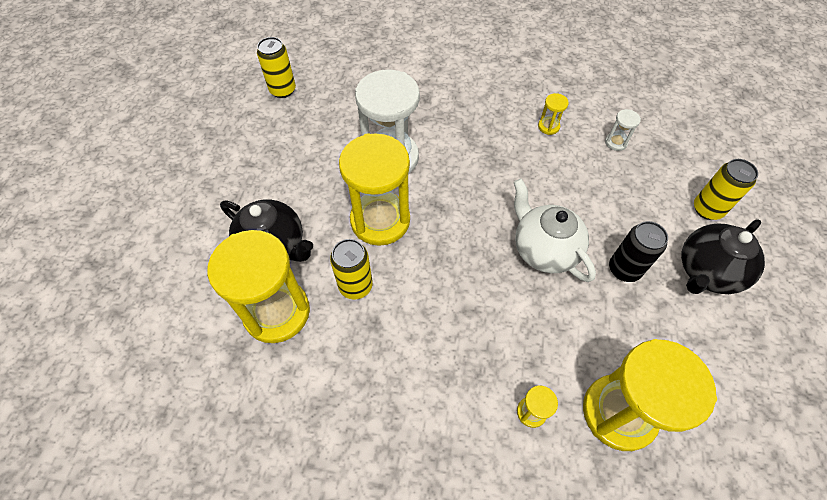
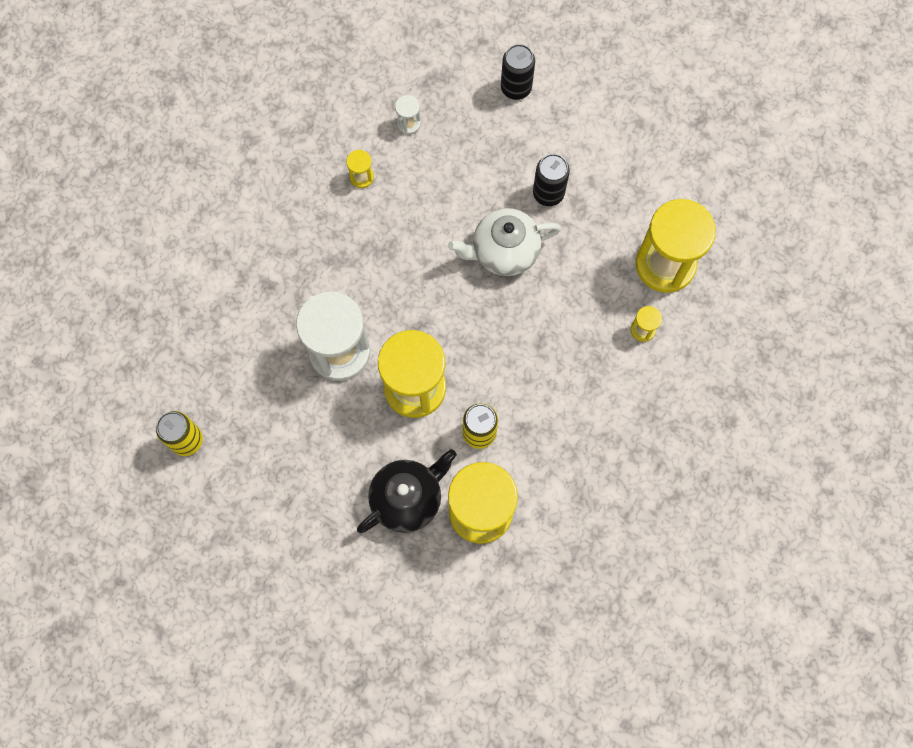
camera: 70 degrees left, 15 degrees up
(706, 272) = (576, 128): black teapot -> none
(707, 209) = (516, 88): yellow can -> black can

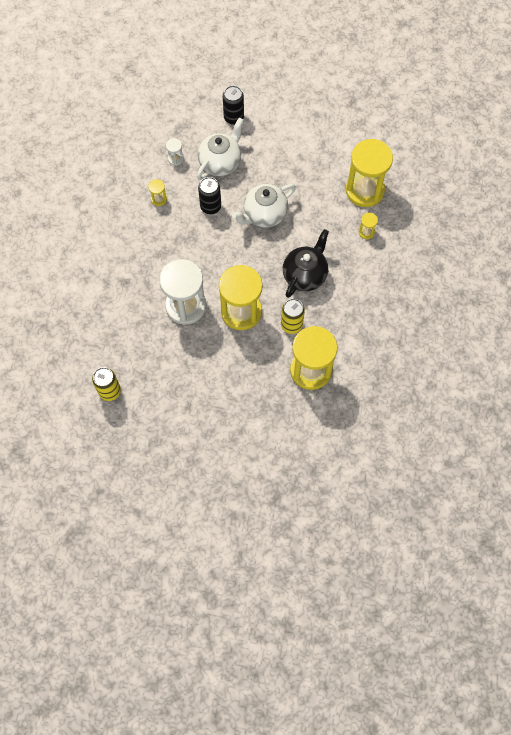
camera: 20 degrees left, 5 degrees down
(407, 498) = (262, 378): black teapot -> black teapot (305, 274)
(471, 150) = (220, 162): none -> white teapot
(548, 193) = (278, 172): black can -> black can (210, 206)

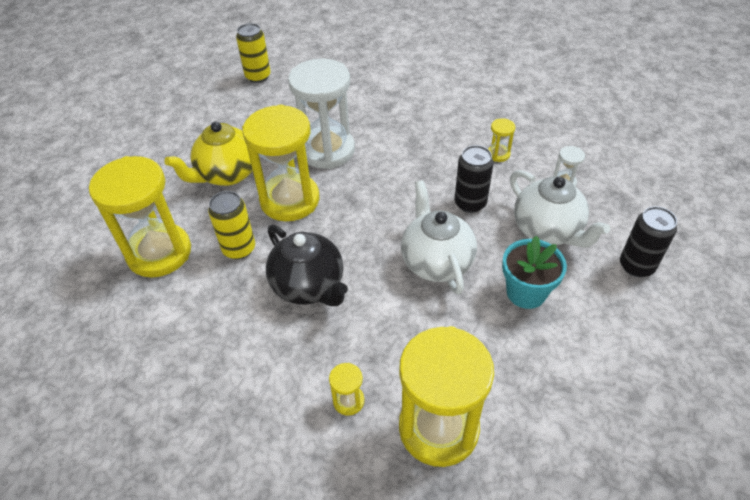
camera: 110 degrees right, 20 degrees down
(230, 362) = (227, 174): none -> yellow teapot
(271, 166) = (526, 292): none -> turquoise flower pot

